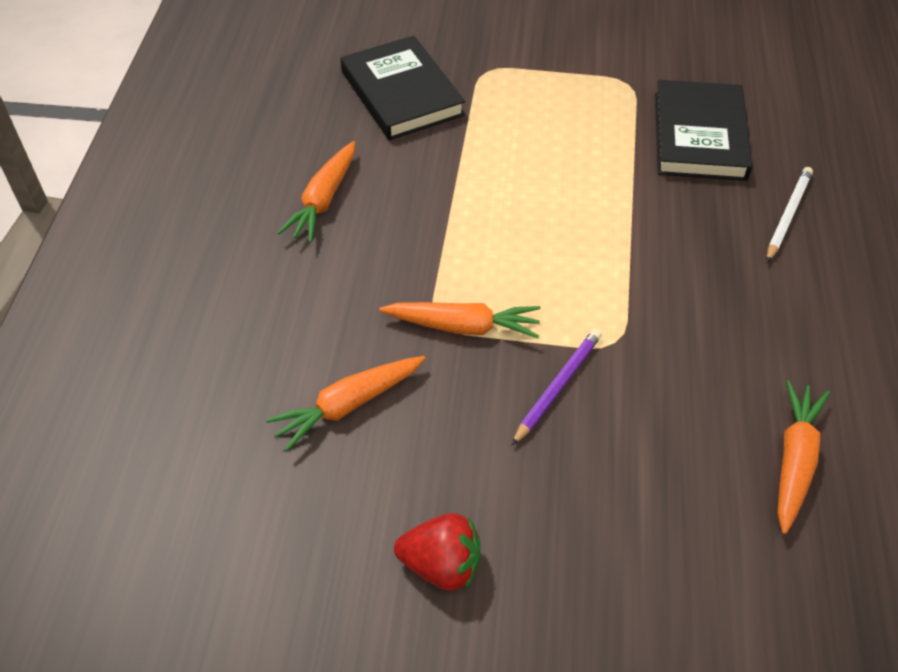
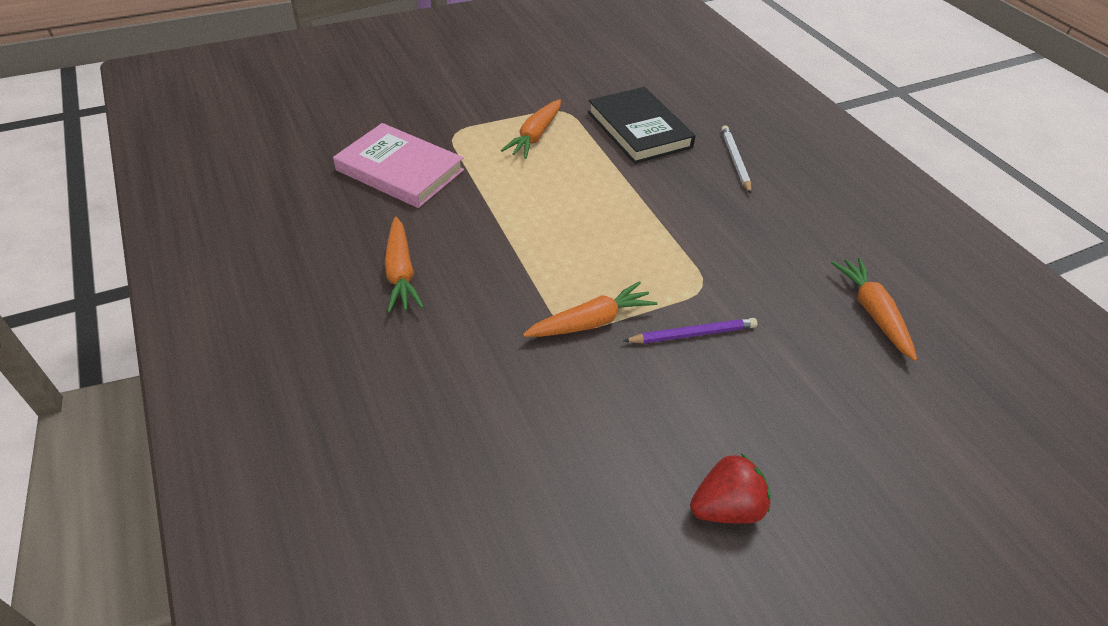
camera: 35 degrees left, 5 degrees down
(348, 405) = (554, 423): orange carrot -> orange carrot (535, 136)
(401, 93) = (400, 170): black book -> pink book
(558, 386) = (692, 334): purple pencil -> purple pencil turned 75 degrees clockwise

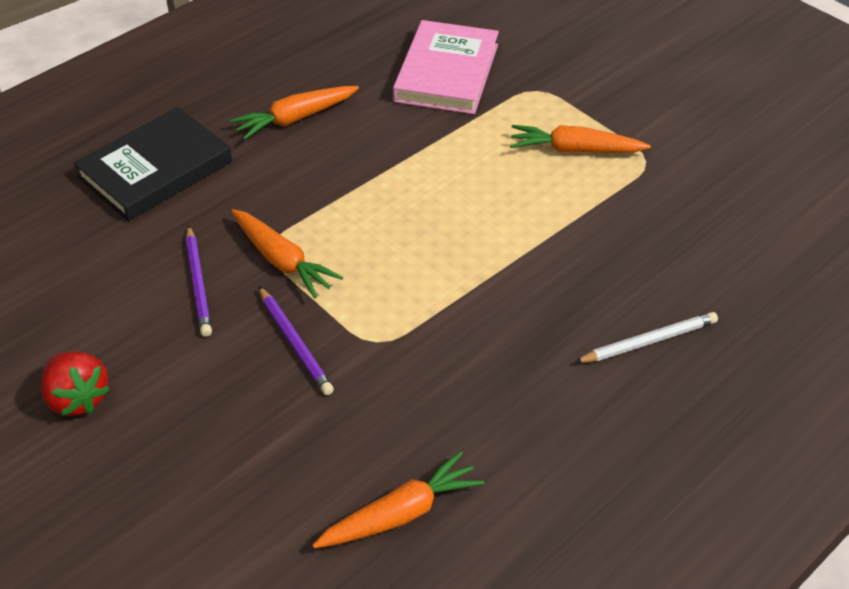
camera: 75 degrees right, 0 degrees up
(599, 385) = (198, 283): none -> purple pencil
(639, 129) = (654, 235): black book -> black book (155, 169)

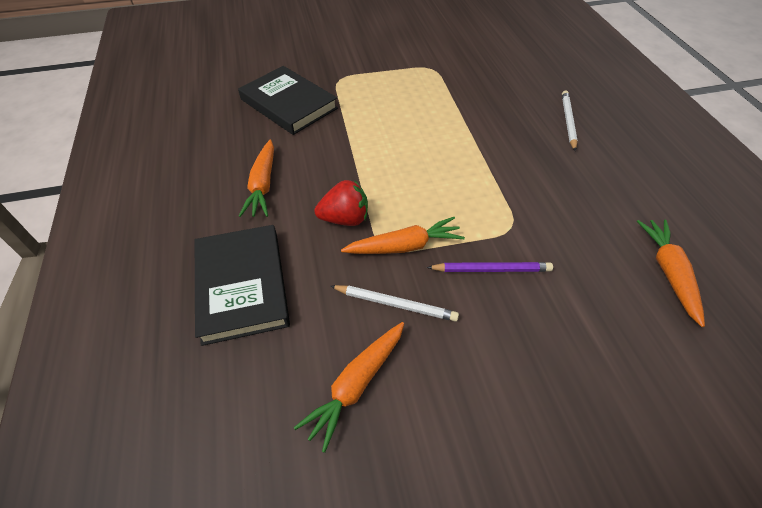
camera: 60 degrees left, 5 degrees up
(78, 398) = (480, 440): red strawberry -> red strawberry (345, 219)
(198, 283) = (395, 304): purple pencil -> white pencil
(446, 73) = (288, 104): pink book -> black book
(575, 150) = (402, 86): orange carrot -> orange carrot (356, 385)

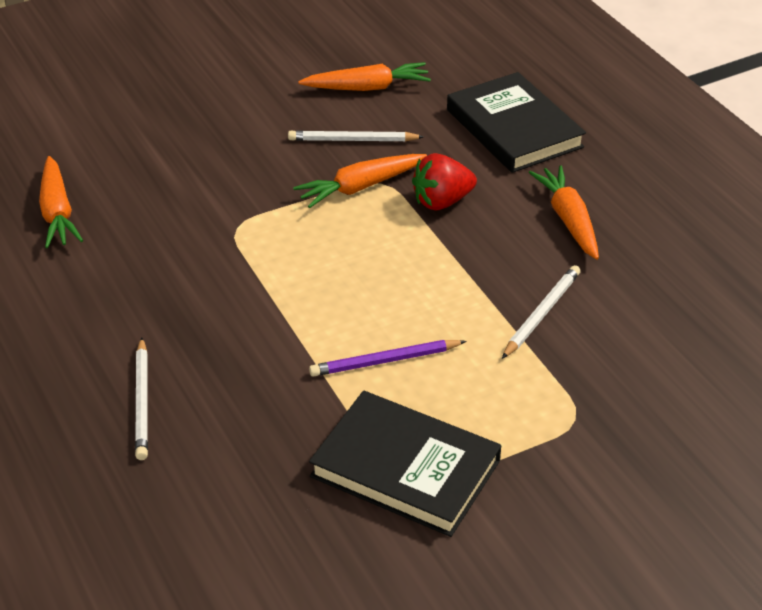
camera: 165 degrees right, 10 degrees down
(288, 104) = (627, 346): black book -> black book (405, 468)
(324, 128) = (541, 314): none -> white pencil
(356, 385) = (367, 87): orange carrot -> orange carrot turned 60 degrees clockwise
(491, 269) = (258, 183): purple pencil -> purple pencil (385, 361)

